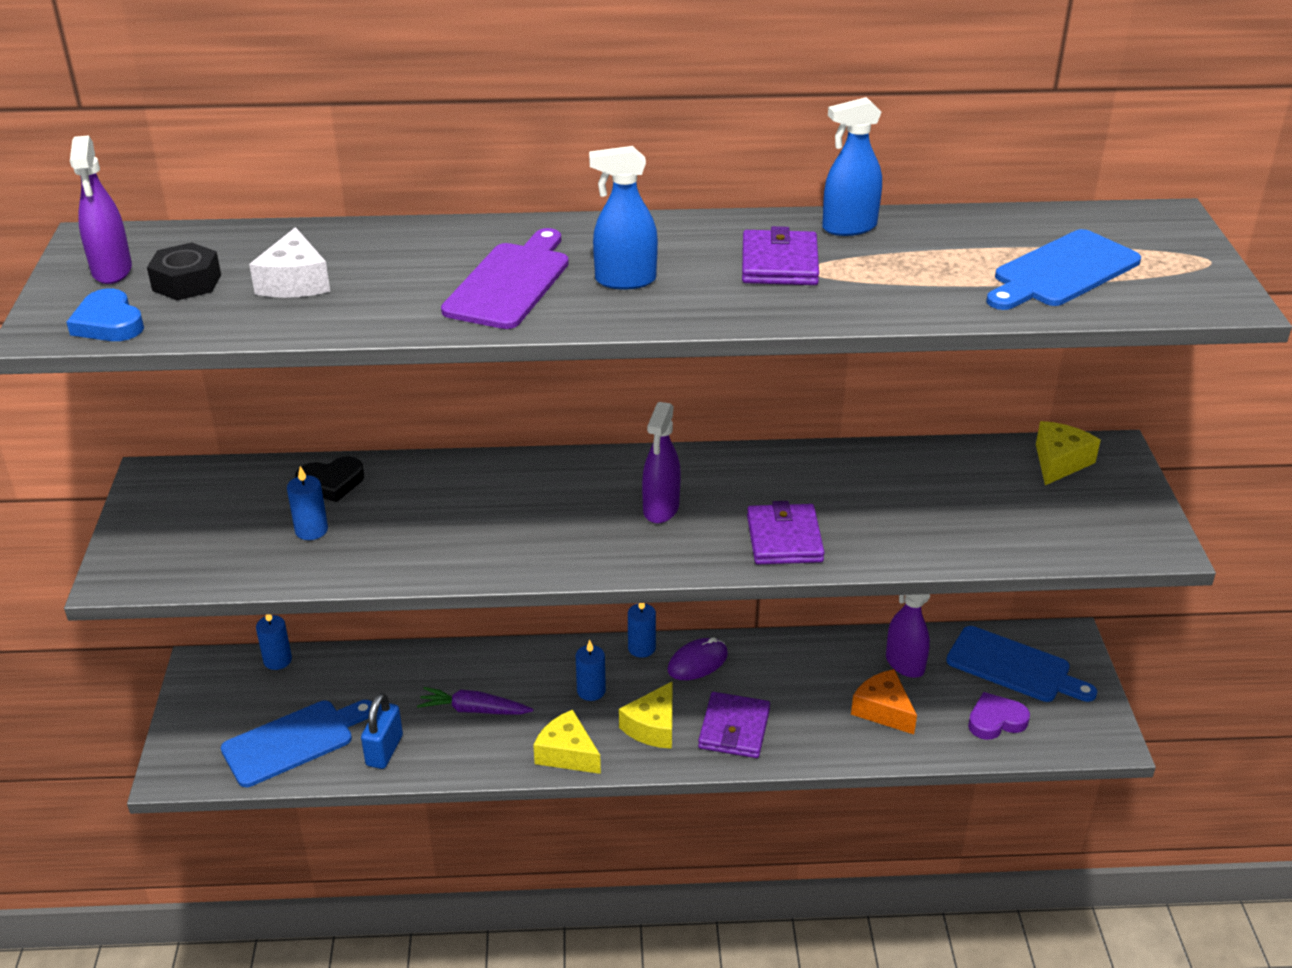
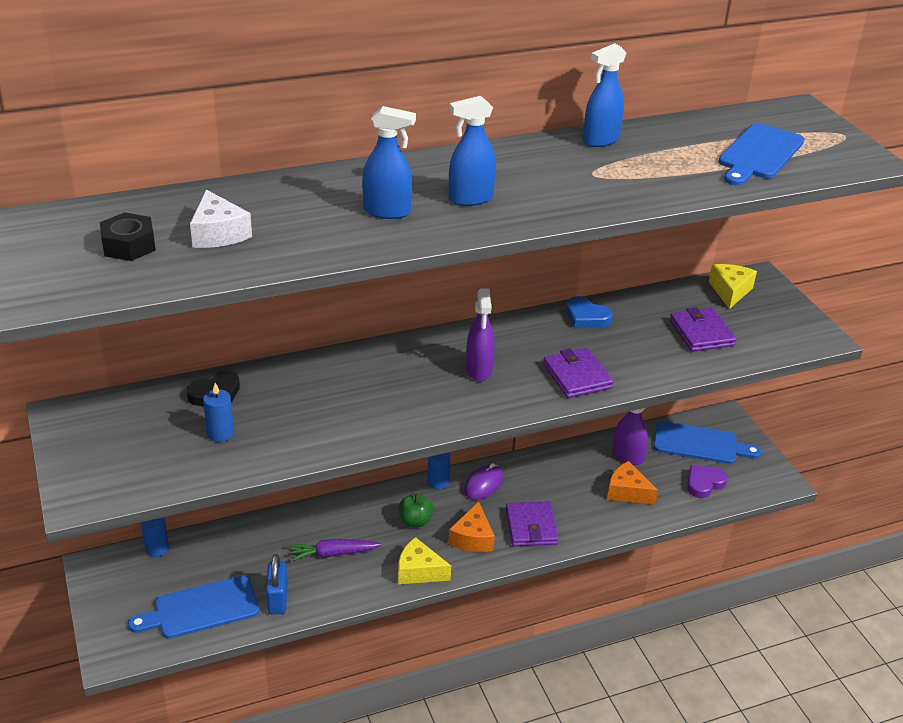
camera: 20 degrees left, 0 degrees up
(109, 323) = (86, 287): blue heart -> blue heart (586, 317)
(112, 271) = (57, 245): purple spray bottle -> none
(294, 741) = (201, 608): blue cutting board -> blue cutting board turned 150 degrees counterclockwise
(510, 283) = (387, 211): purple cutting board -> blue spray bottle
(591, 691) = (415, 521): blue candle -> green apple
(653, 727) = (472, 538): yellow cheese -> orange cheese
(779, 263) = (570, 172): purple wallet -> purple wallet (701, 333)

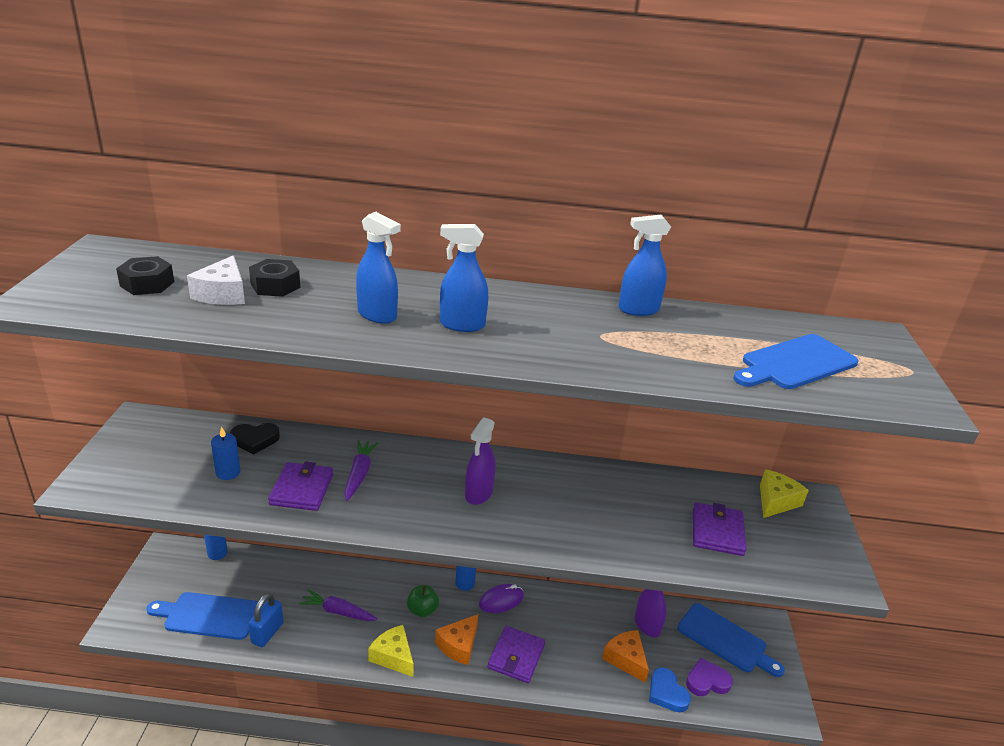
camera: 25 degrees right, 5 degrees down
(257, 210) = (275, 286): none -> black nut
(352, 391) = (359, 474): none -> purple carrot
(577, 376) = (563, 531): purple wallet -> purple wallet (302, 489)
(586, 317) = (614, 479): blue heart -> blue heart (667, 693)

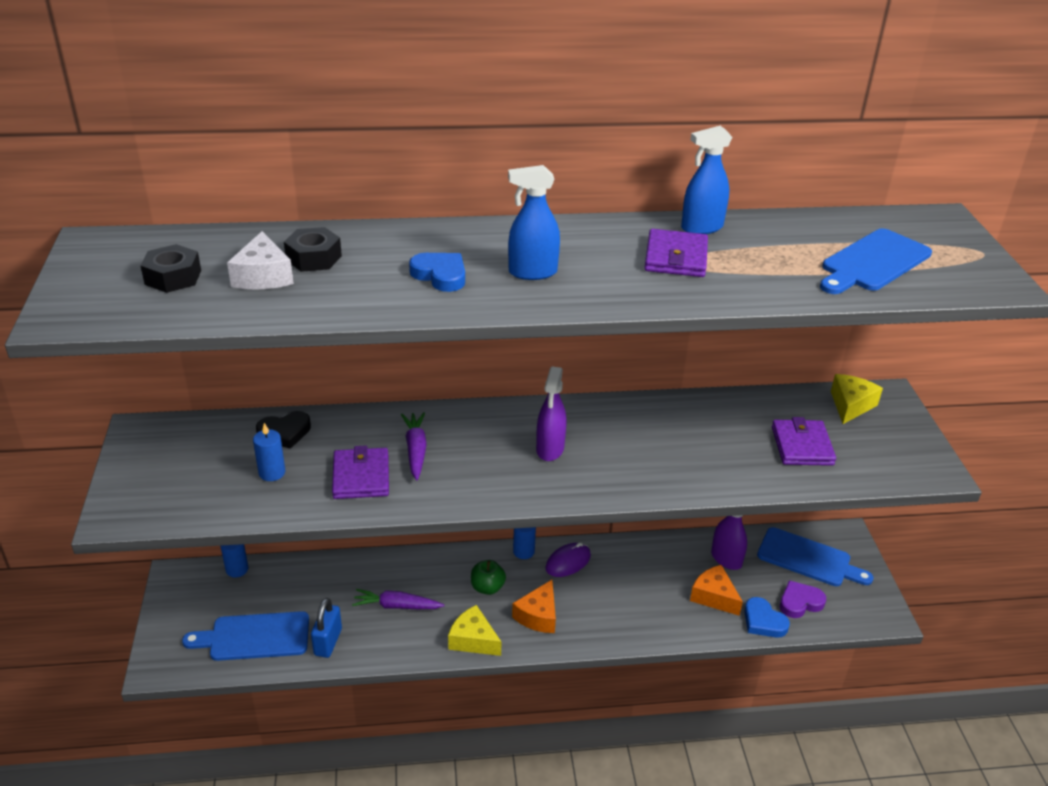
camera: 10 degrees left, 5 degrees up
(377, 315) = (440, 275): blue spray bottle -> blue heart
(516, 656) = (601, 615): purple wallet -> purple wallet (676, 258)

